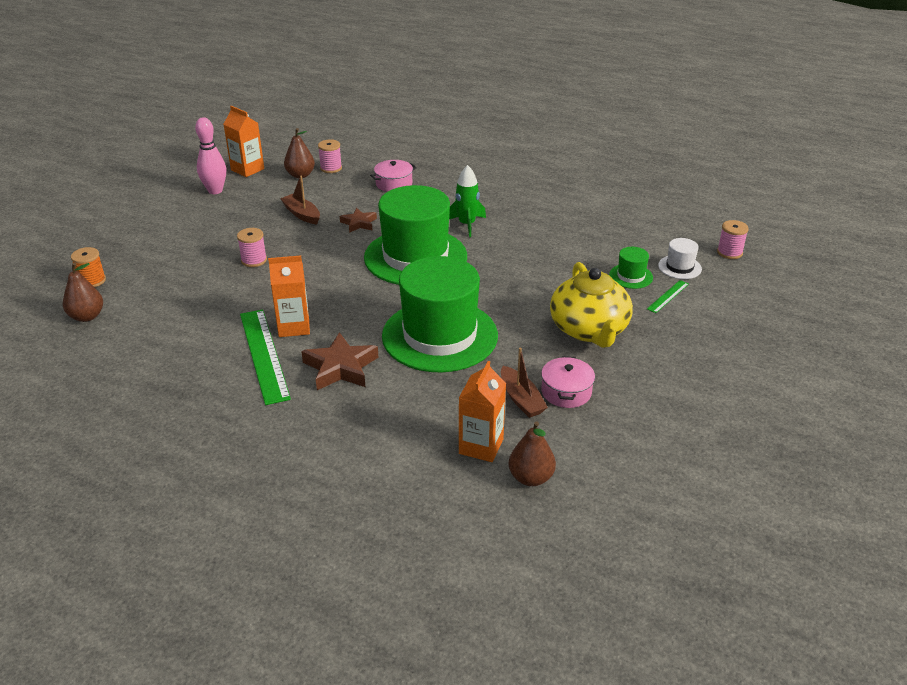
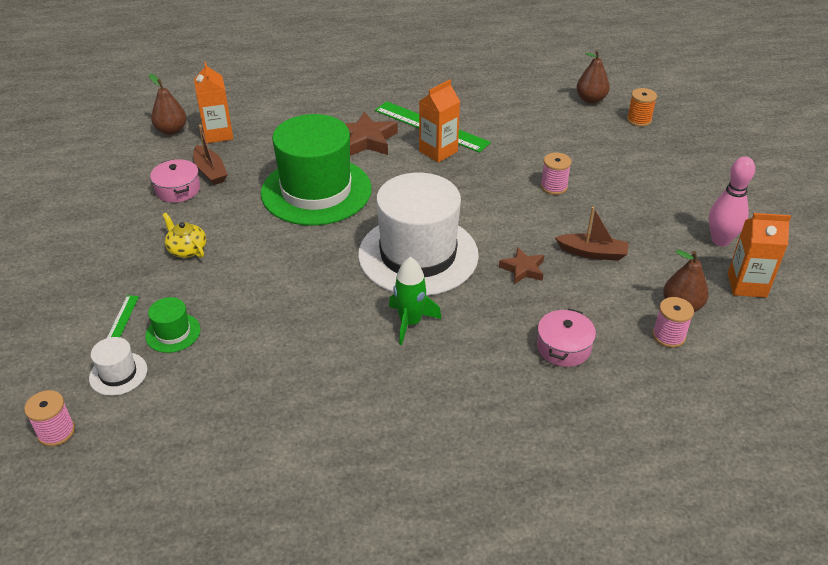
camera: 145 degrees right, 5 degrees up
(415, 257) = (418, 255): green hat -> white hat
(521, 399) = (210, 171): brown boat -> brown boat turned 150 degrees counterclockwise
(589, 330) = (187, 249): yellow teapot -> yellow teapot, size x0.48

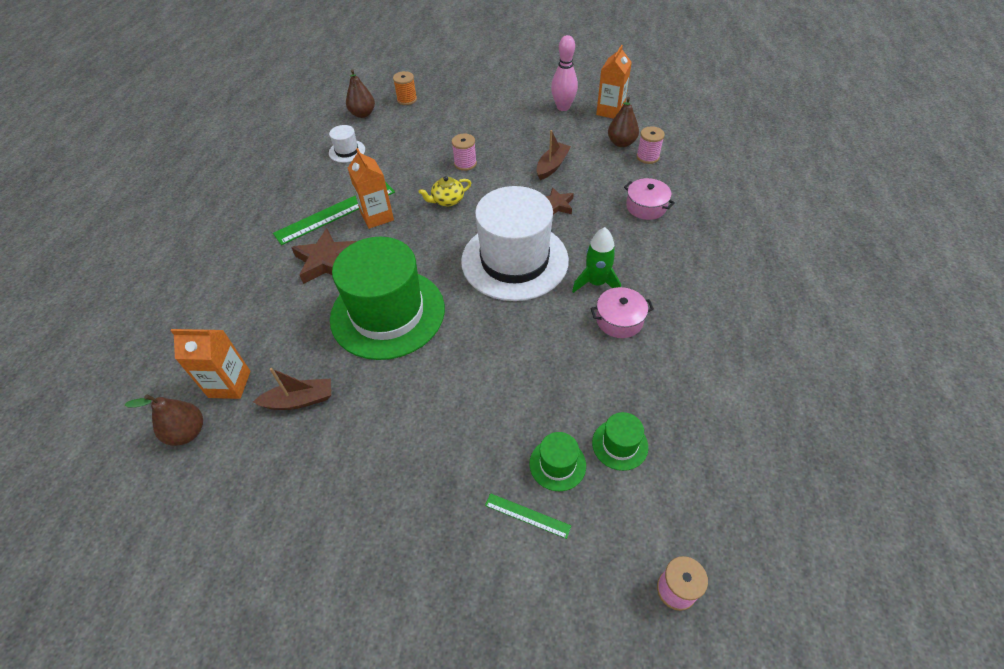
camera: 70 degrees left, 10 degrees up
(118, 373) = (604, 522): white hat -> white hat (347, 151)
(178, 189) = (316, 437): pink pot -> pink pot (619, 320)
(187, 249) = (430, 438): yellow teapot -> yellow teapot (447, 200)
(201, 372) = (620, 444): none -> green hat

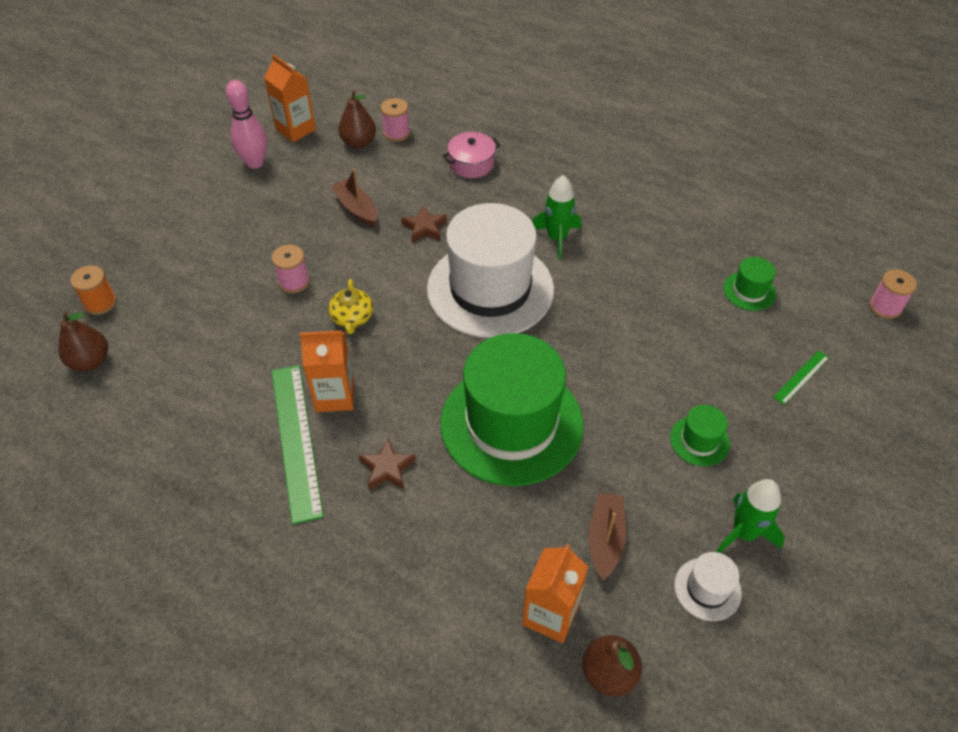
camera: 70 degrees left, 0 degrees up
(327, 261) = (387, 468): brown star -> brown star, size x0.60
(329, 499) = (744, 533): none -> green rocket
(347, 151) = (167, 399): white hat -> white hat (707, 589)
(557, 464) = (756, 339): green hat -> green hat (699, 441)
(619, 320) = (612, 239): pink pot -> none

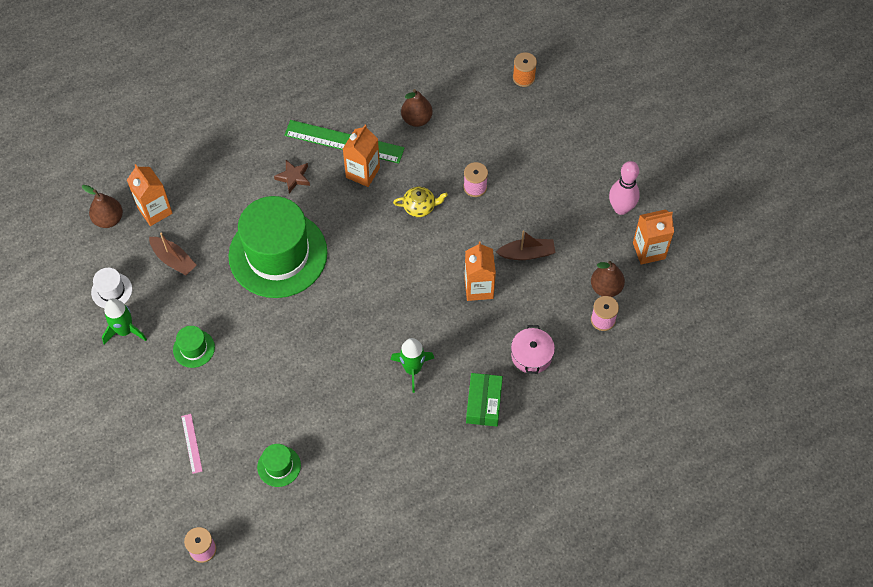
camera: 120 degrees right, 10 degrees up
(90, 361) = (474, 61): brown pear -> brown pear (416, 119)
(352, 318) = (420, 207): yellow teapot -> yellow teapot turned 150 degrees clockwise
(424, 228) = (478, 288): brown star -> orange carton
(490, 289) = (392, 299): white hat -> none
(548, 176) = (484, 403): none -> green box
(801, 377) = (192, 443): green ruler -> pink ruler

